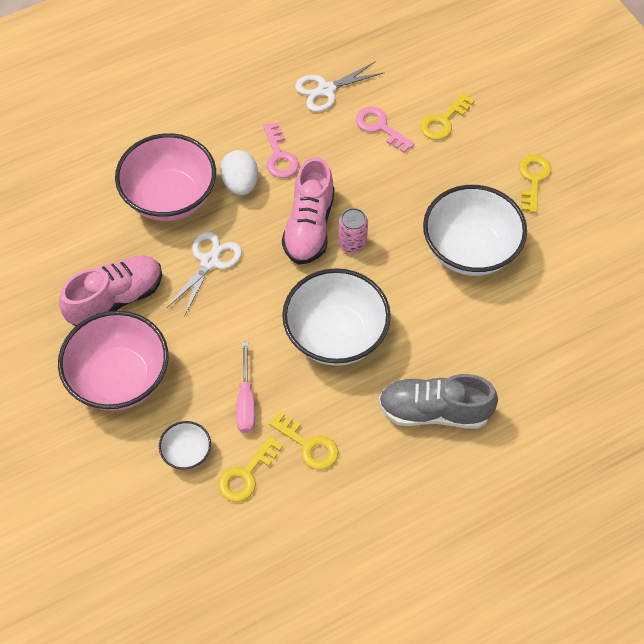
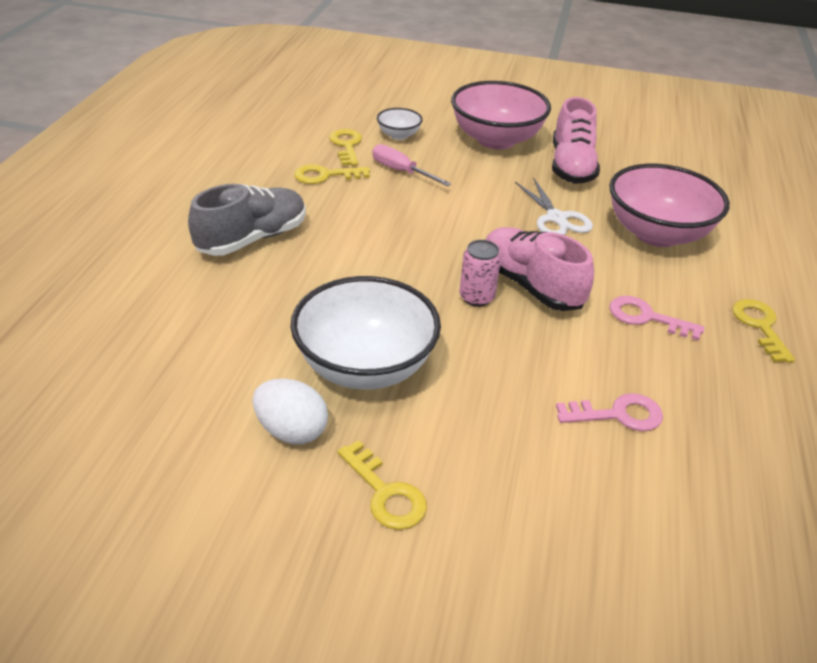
camera: 130 degrees right, 20 degrees down
(240, 184) = (632, 276): white egg -> white egg (291, 431)
(326, 90) = (725, 409): white scissors -> none
(336, 335) = (395, 235): white bowl -> none
(443, 121) = (572, 478): yellow key -> yellow key (760, 326)

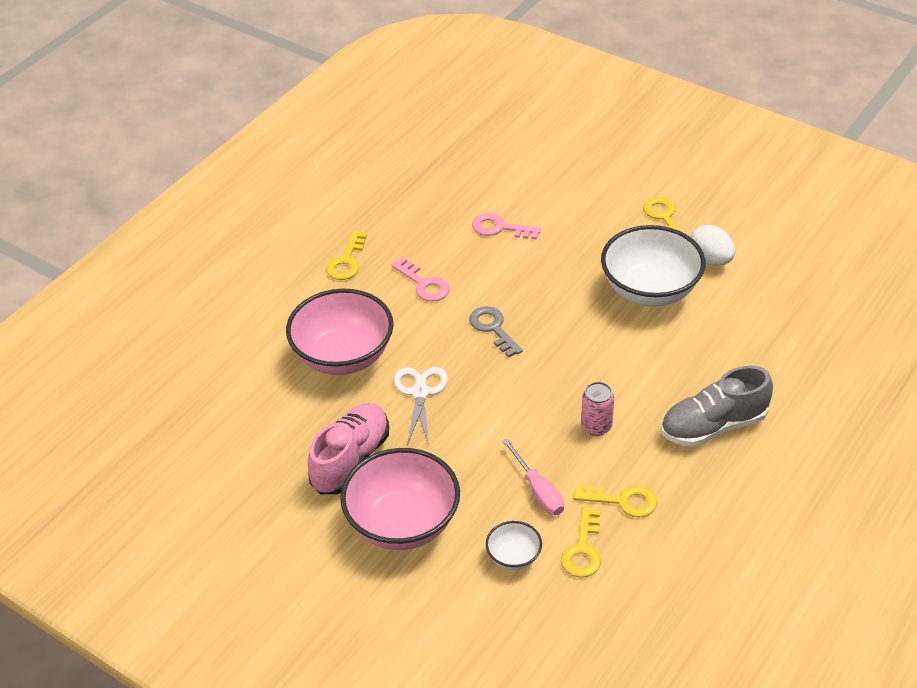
camera: 155 degrees left, 5 degrees up
(476, 297) = (542, 327): pink can -> pink can (596, 426)
(530, 285) = (493, 328): pink shoe -> grey key

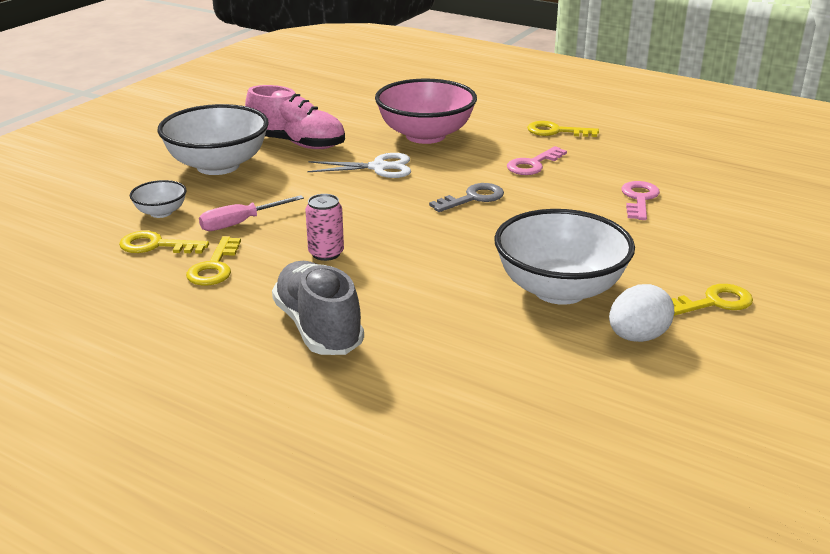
camera: 85 degrees right, 15 degrees down
(403, 524) = (218, 166): pink bowl -> white bowl

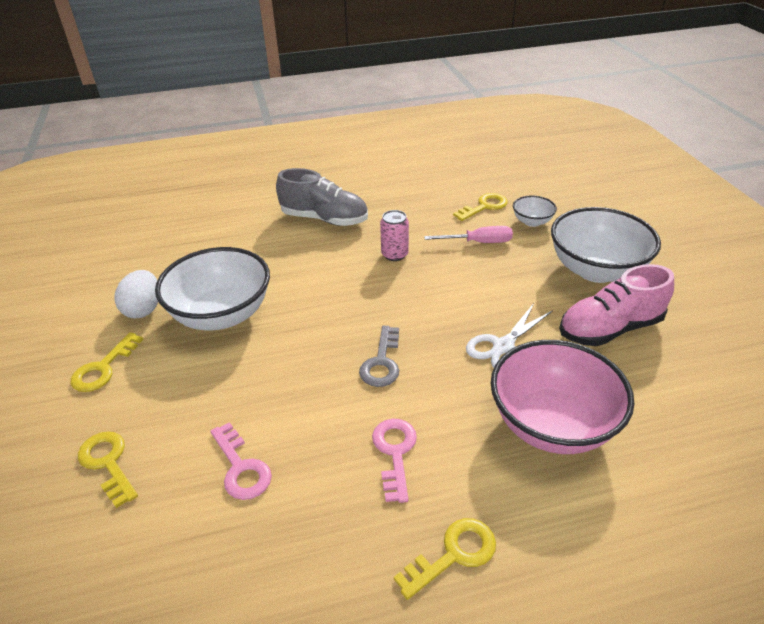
camera: 135 degrees right, 10 degrees up
(214, 267) = (431, 214): yellow key -> yellow key (108, 463)
(240, 223) = (478, 242): pink screwdriver -> pink screwdriver turned 75 degrees clockwise

